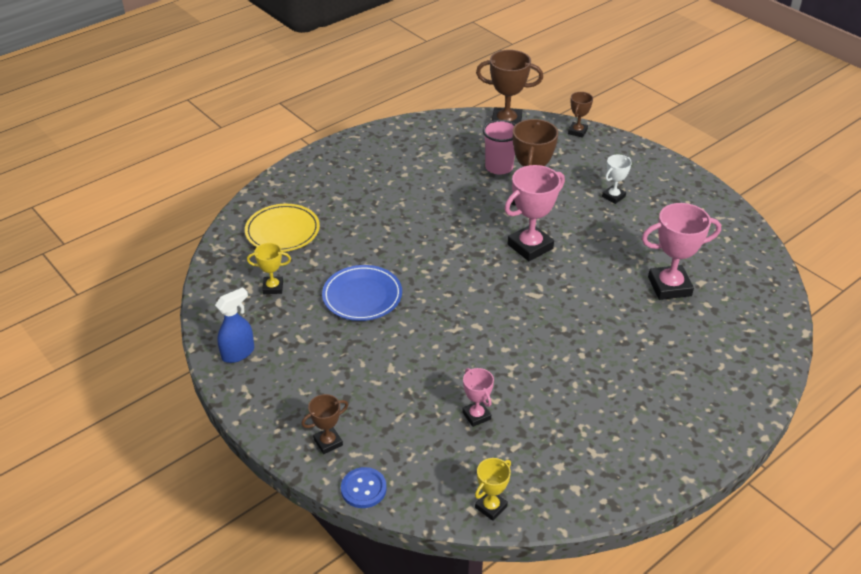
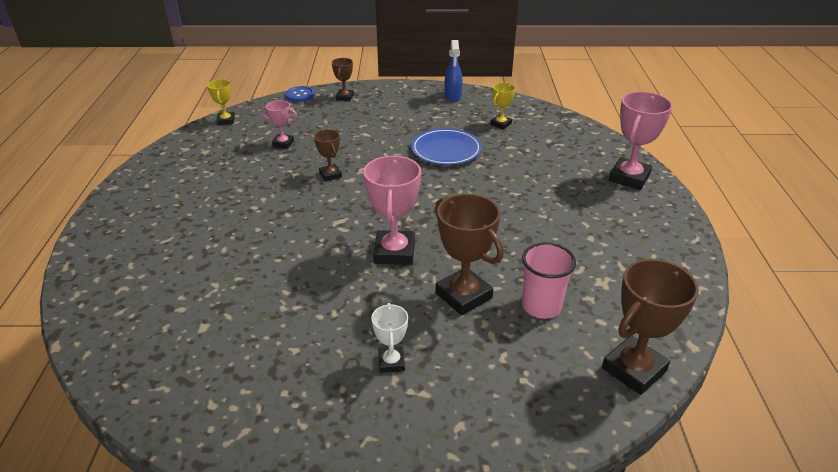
camera: 130 degrees right, 5 degrees down
(282, 231) = (565, 148): yellow plate -> none
(577, 132) = (555, 432): brown trophy -> brown trophy (330, 175)
(669, 286) = (232, 301): pink trophy -> pink trophy (629, 178)

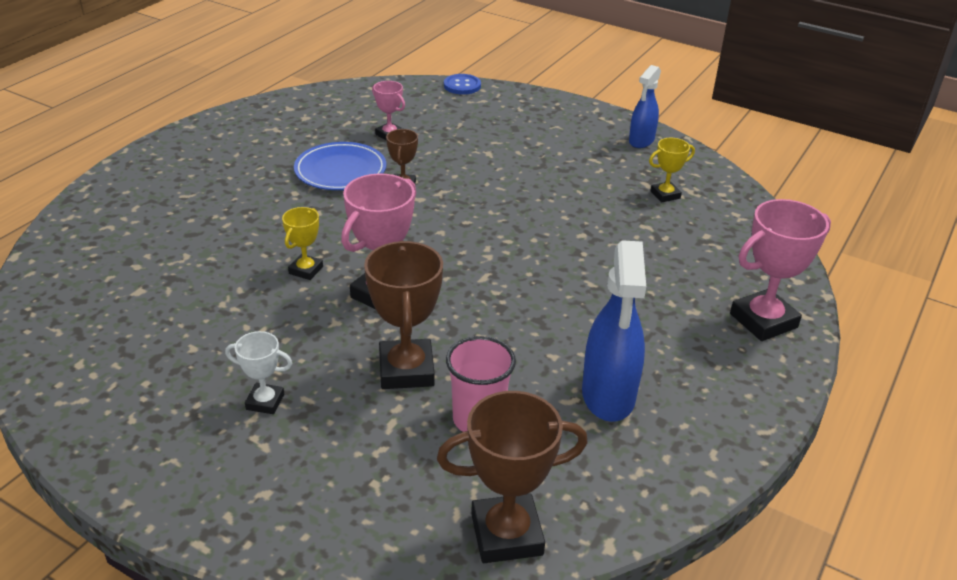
camera: 30 degrees right, 0 degrees up
(226, 121) = (357, 91): yellow trophy -> yellow trophy (306, 270)
(344, 97) = (509, 103): brown trophy -> none
(391, 362) = (265, 402): white trophy -> white trophy turned 75 degrees clockwise
(446, 150) = (561, 203): blue plate -> blue plate (340, 171)
(597, 257) = (608, 396): none -> blue spray bottle

